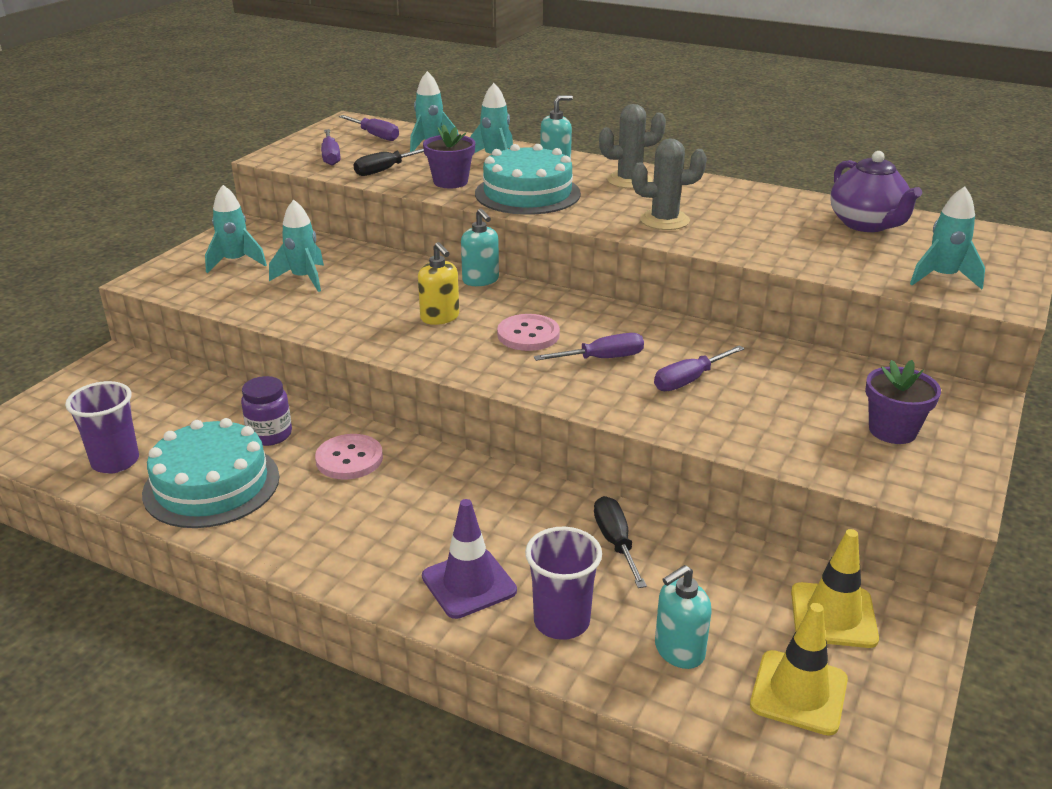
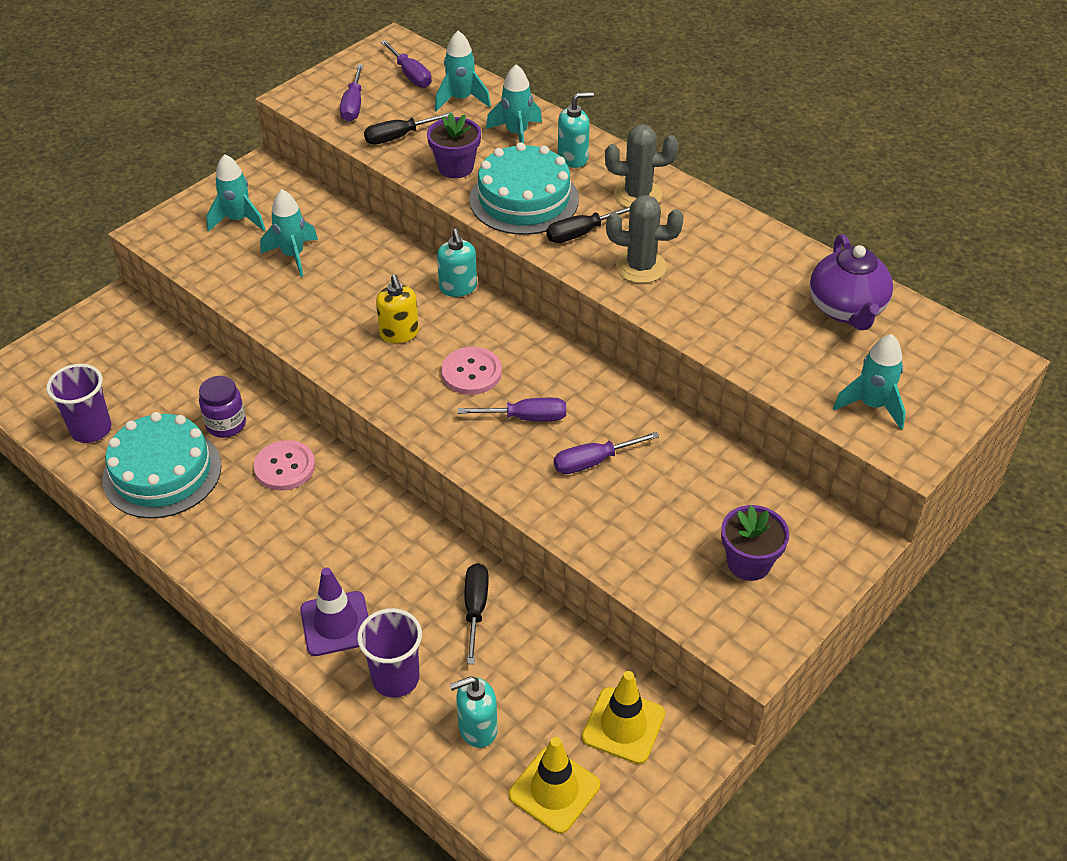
camera: 15 degrees right, 15 degrees up
(595, 207) = (581, 233): none -> black screwdriver

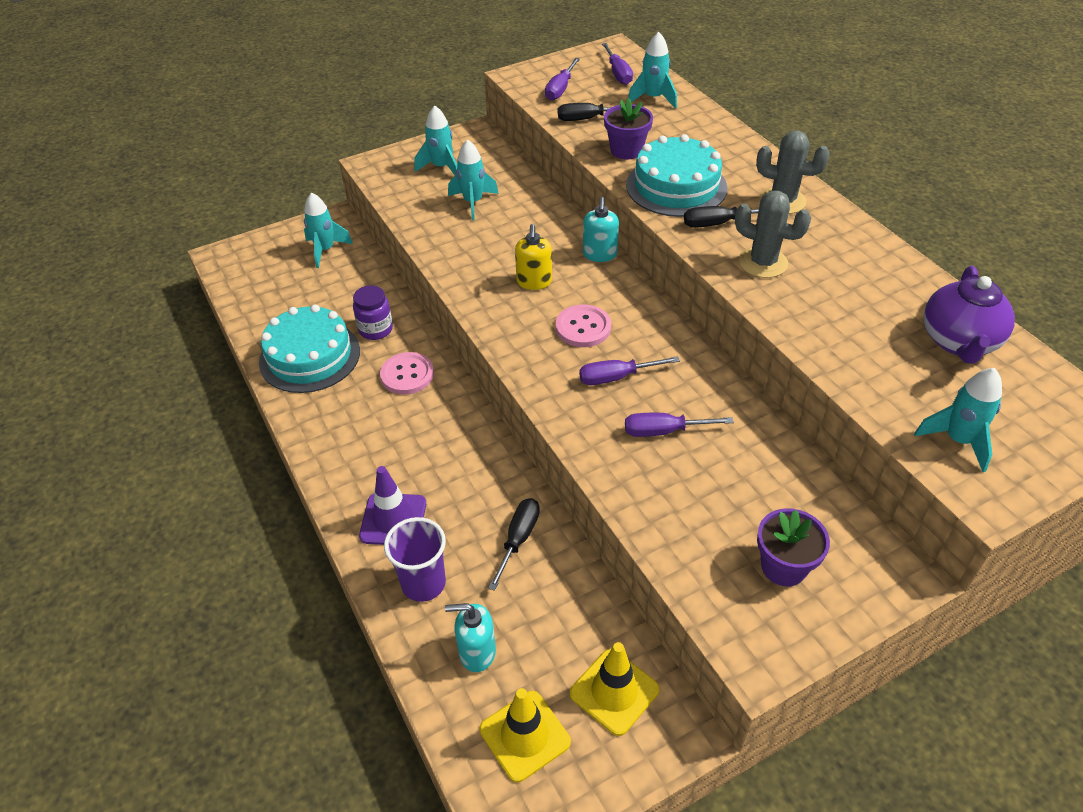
camera: 20 degrees right, 0 degrees up
(91, 429) = (272, 310): purple cup -> none
(516, 134) = (691, 133): turquoise rocket -> turquoise rocket (325, 250)
(526, 418) = (616, 377): purple screwdriver -> purple screwdriver turned 150 degrees clockwise
(573, 158) = (734, 160): turquoise soap dispenser -> none

